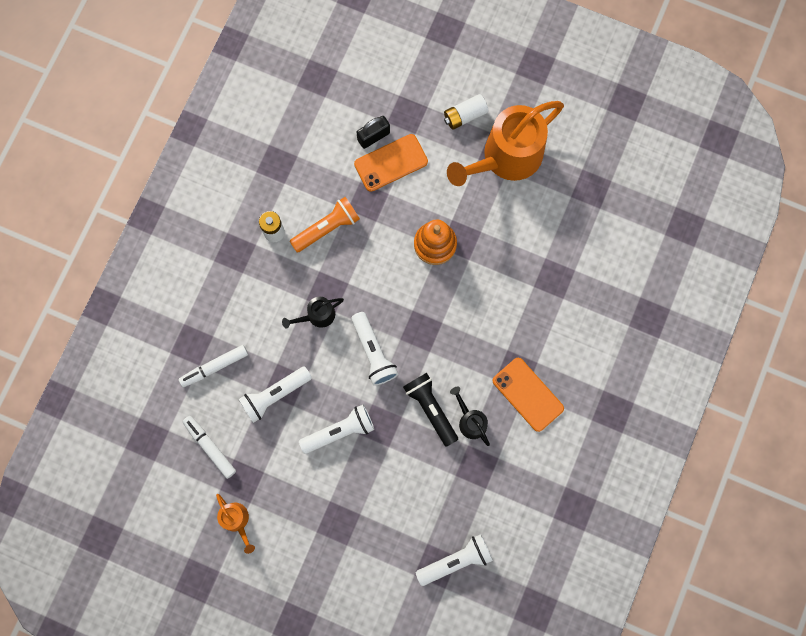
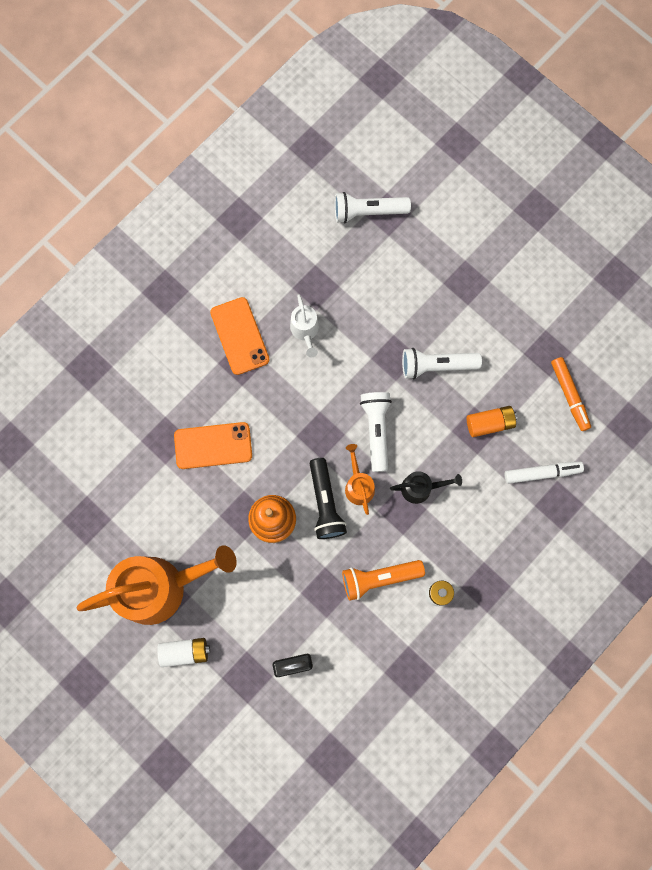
camera: 160 degrees left, 0 degrees up
(210, 447) = (569, 395): white marker -> orange marker
(237, 521) = (563, 317): orange watering can -> orange watering can (358, 485)
(274, 395) = (489, 423): white flashlight -> orange battery
(391, 163) = (285, 627): orange phone -> orange phone (213, 446)
(431, 408) = (339, 356): black flashlight -> black flashlight (325, 503)
(470, 420) = (305, 331): black watering can -> white watering can

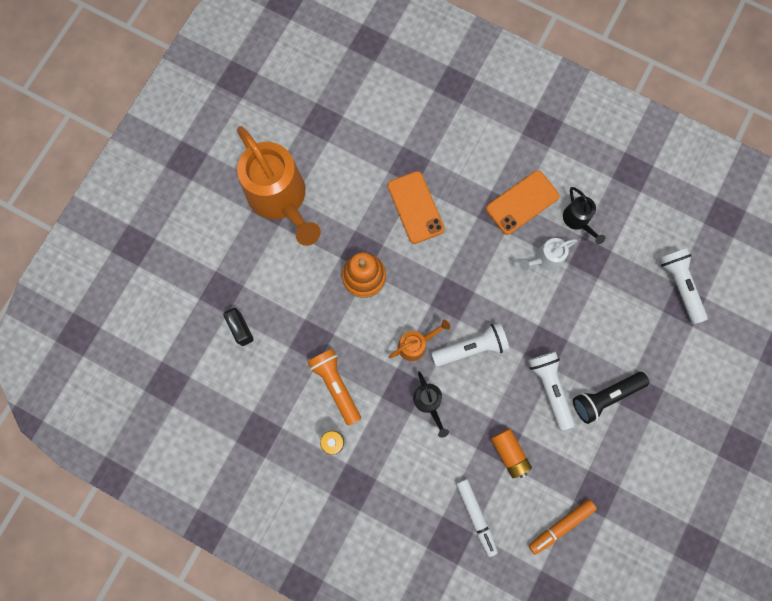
camera: 75 degrees right, 0 degrees up
(185, 652) = (230, 234): white battery -> none
(275, 287) = (578, 220): none -> black watering can
(325, 503) = (391, 319): black flashlight -> black flashlight (605, 396)

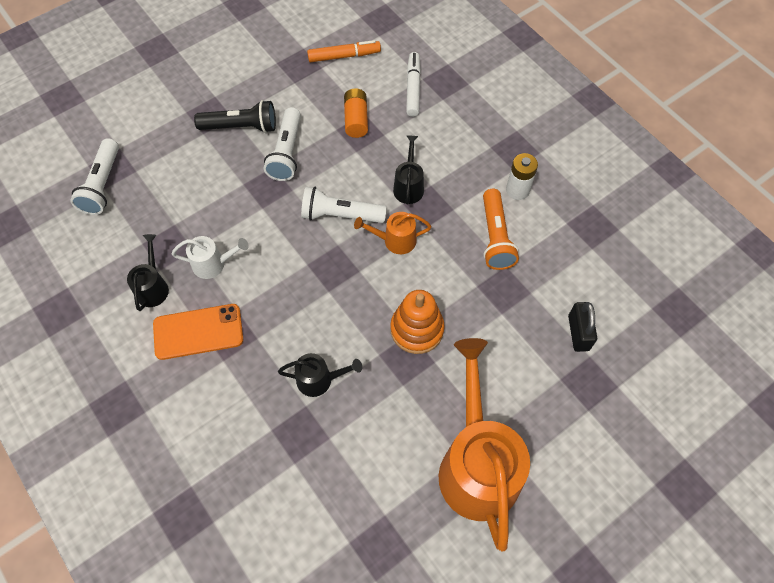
camera: 155 degrees left, 15 degrees down
(415, 207) = (319, 380): orange phone -> black watering can

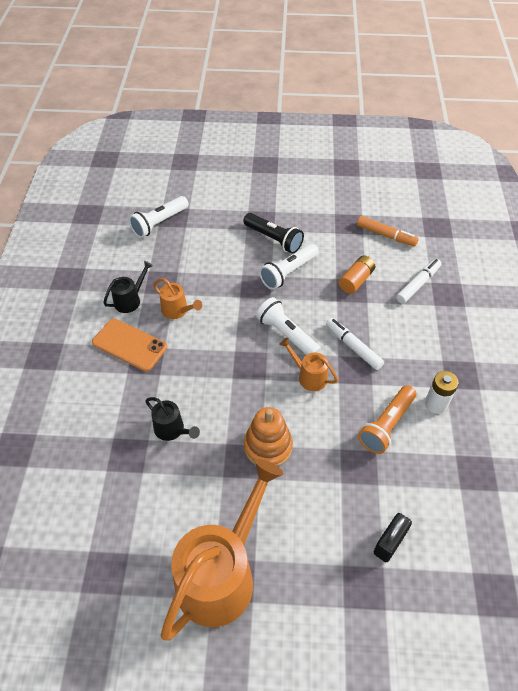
camera: 40 degrees right, 10 degrees down
(213, 264) = (177, 311): white watering can -> orange watering can
(409, 186) = (353, 347): black watering can -> white marker

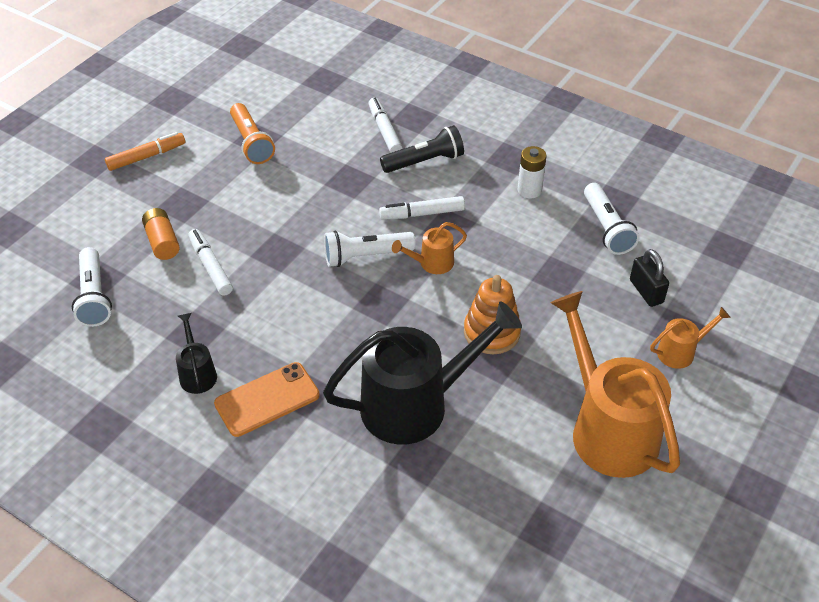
camera: 60 degrees left, 5 degrees down
(172, 430) = (416, 404): black watering can -> black watering can, size x2.22
(177, 311) = (253, 334): orange watering can -> orange watering can (681, 352)
(219, 261) = (210, 267): none -> white marker
(274, 239) = (223, 206): black flashlight -> black flashlight (425, 161)
(288, 273) = (282, 217): white flashlight -> white flashlight (606, 228)
(356, 280) = (340, 171): orange battery -> orange battery (162, 242)
(386, 235) = (301, 120): orange marker -> orange marker (146, 156)
(386, 425) = (528, 234): orange flashlight -> orange flashlight (251, 143)

